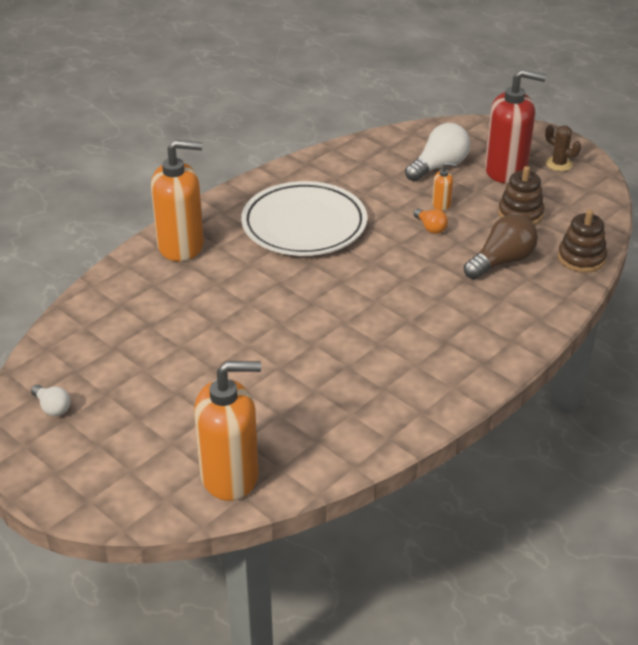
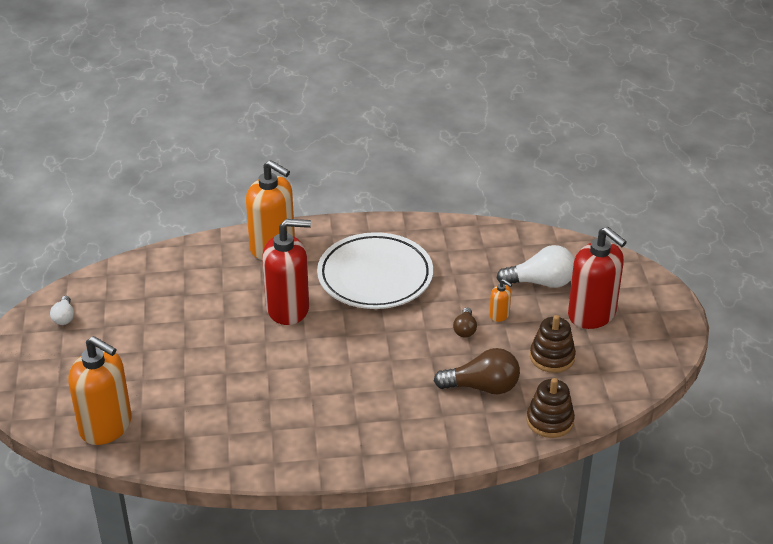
camera: 40 degrees right, 0 degrees up
(264, 287) = (288, 309): none -> red soap dispenser
(430, 228) = (465, 329): orange light bulb -> brown light bulb
(559, 164) = (646, 332): brown cactus -> none

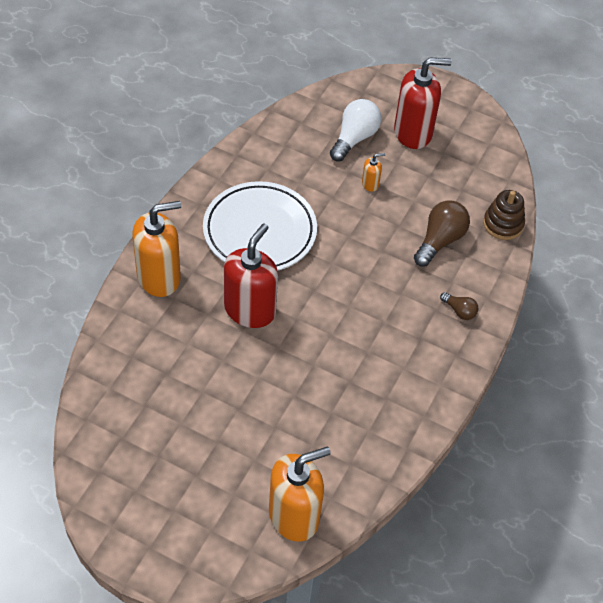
camera: 60 degrees left, 15 degrees up
(64, 317) = (118, 482): white light bulb -> none
(465, 329) = (369, 213): brown light bulb -> brown light bulb (459, 311)
(552, 357) = (440, 182): brown stacking toy -> none

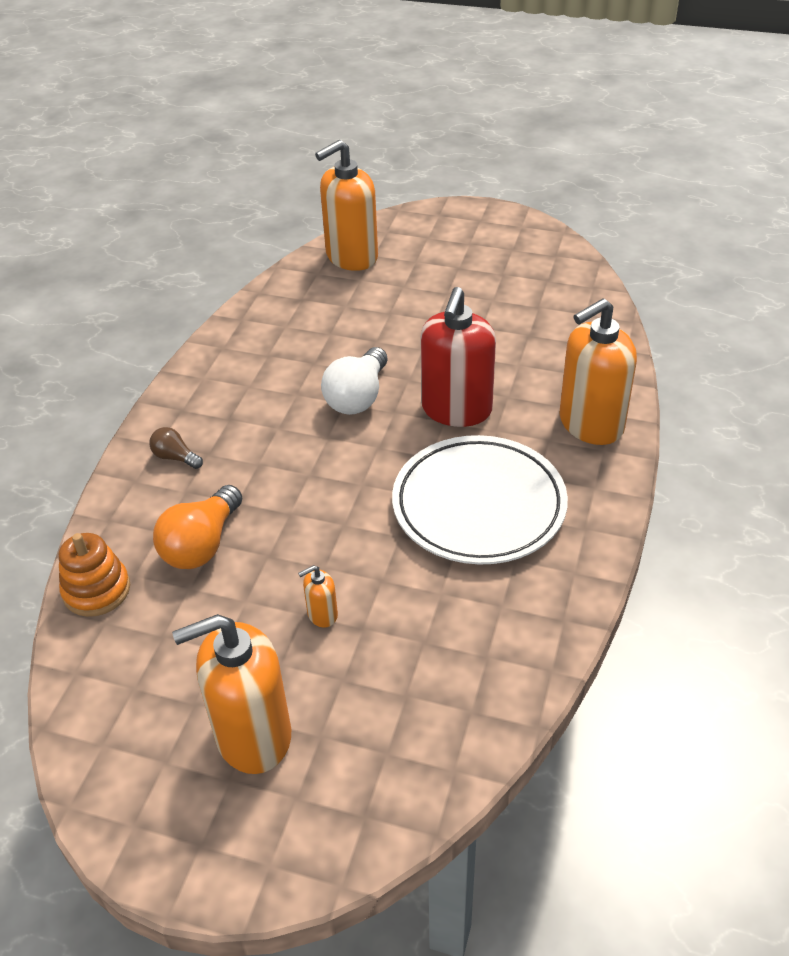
camera: 175 degrees right, 10 degrees down
(354, 138) = (364, 698): white light bulb -> white light bulb (357, 397)
(413, 133) = (253, 735): red soap dispenser -> orange soap dispenser
(440, 240) = (202, 545): brown light bulb -> orange light bulb
(503, 224) = (96, 590): brown stacking toy -> orange stacking toy

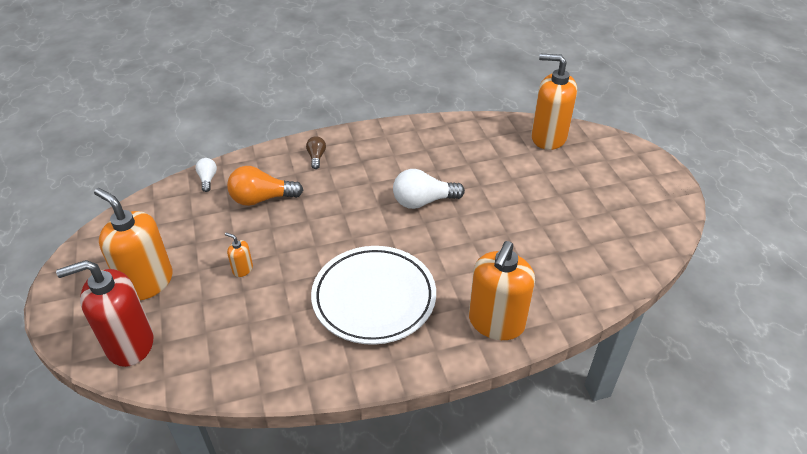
camera: 55 degrees right, 0 degrees up
(96, 590) = (207, 179): orange stacking toy -> white light bulb
(456, 410) = (450, 249): red soap dispenser -> red soap dispenser (129, 344)
(590, 424) = (496, 322): orange soap dispenser -> orange soap dispenser turned 90 degrees counterclockwise

